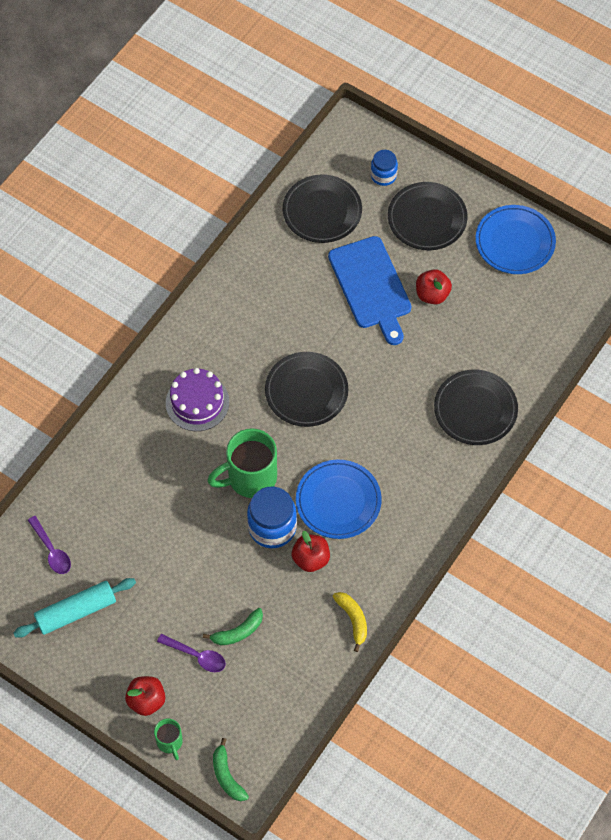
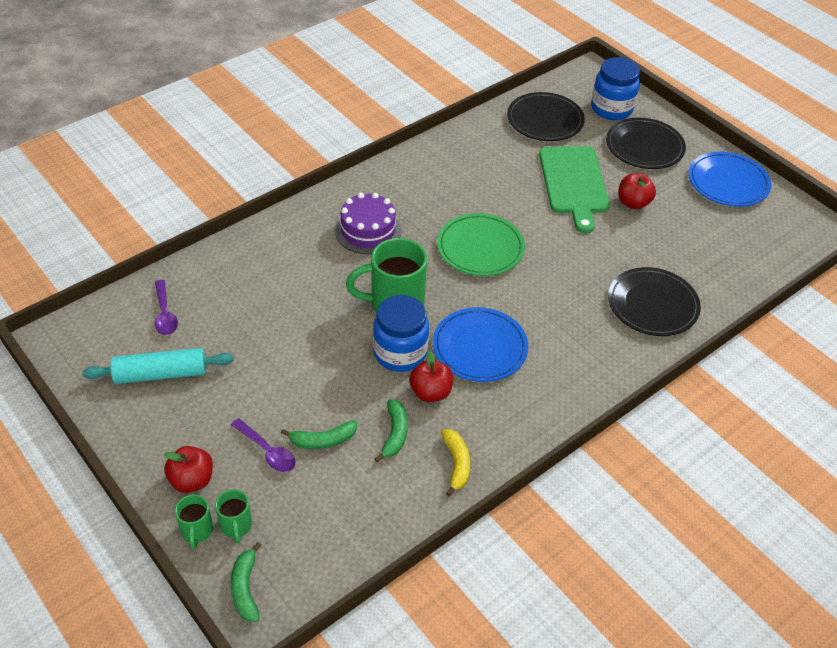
camera: 15 degrees right, 15 degrees down
(198, 728) = (236, 526): none -> green mug
(294, 607) = (395, 434): none -> green banana
(306, 391) = (480, 248): black plate -> green plate
(371, 286) = (573, 183): blue cutting board -> green cutting board
(383, 175) = (611, 109): blue jar -> blue jar, size x1.68

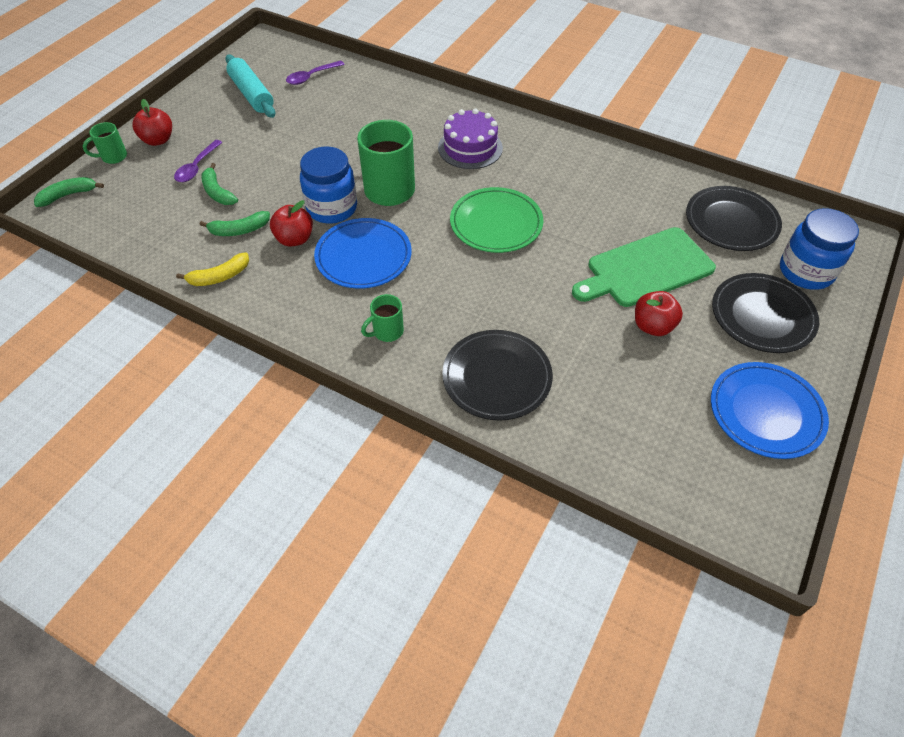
camera: 70 degrees right, 5 degrees up
(236, 526) = (122, 174): green mug -> green mug (387, 332)

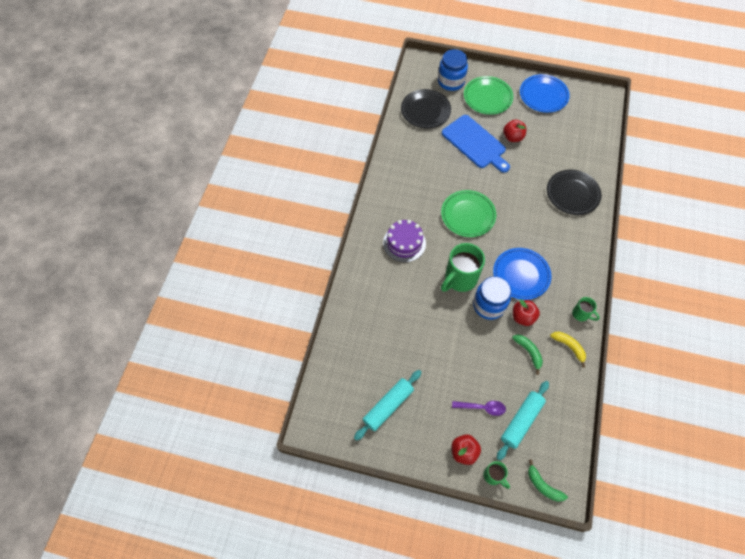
camera: 105 degrees left, 10 degrees up
(155, 197) = (521, 421): none -> turquoise rolling pin
(217, 192) = (501, 381): green banana -> none
(311, 77) = (353, 370): purple spoon -> none
(387, 332) = (568, 247): green mug -> green mug (581, 314)
(645, 269) = (475, 143): green cutting board -> blue cutting board
(762, 316) = (487, 97): black plate -> green plate

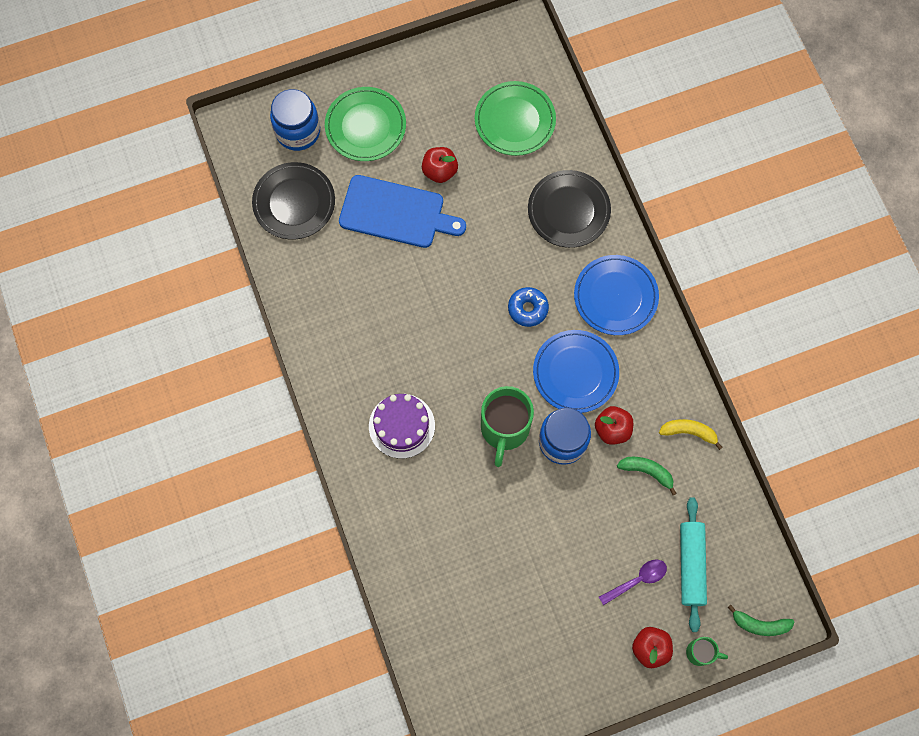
camera: 35 degrees left, 10 degrees up
(388, 406) = (528, 656): turquoise rolling pin -> none
(468, 215) = (456, 330): green plate -> green plate (515, 120)
(515, 227) = (528, 309): none -> blue donut
(543, 95) = (439, 75): blue plate -> blue plate (615, 296)
(581, 314) = (678, 378): green mug -> none

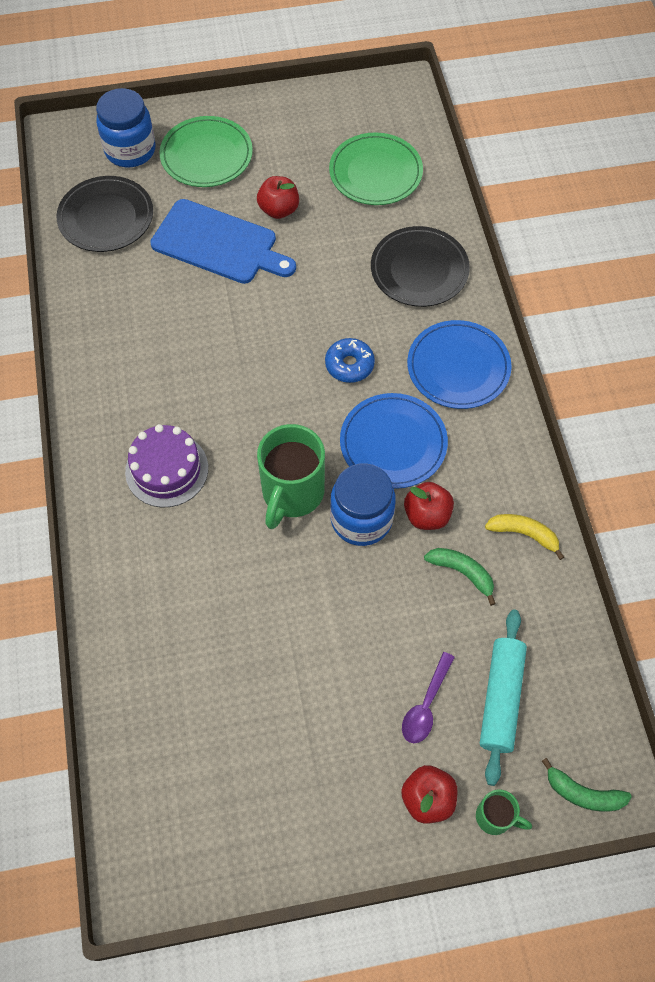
camera: 10 degrees right, 10 degrees down
(637, 580) = (426, 705): purple spoon -> purple spoon turned 135 degrees clockwise

